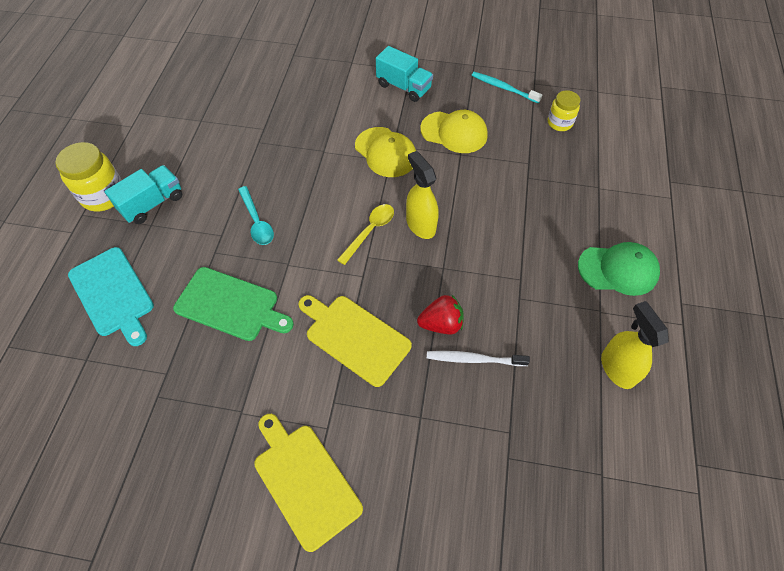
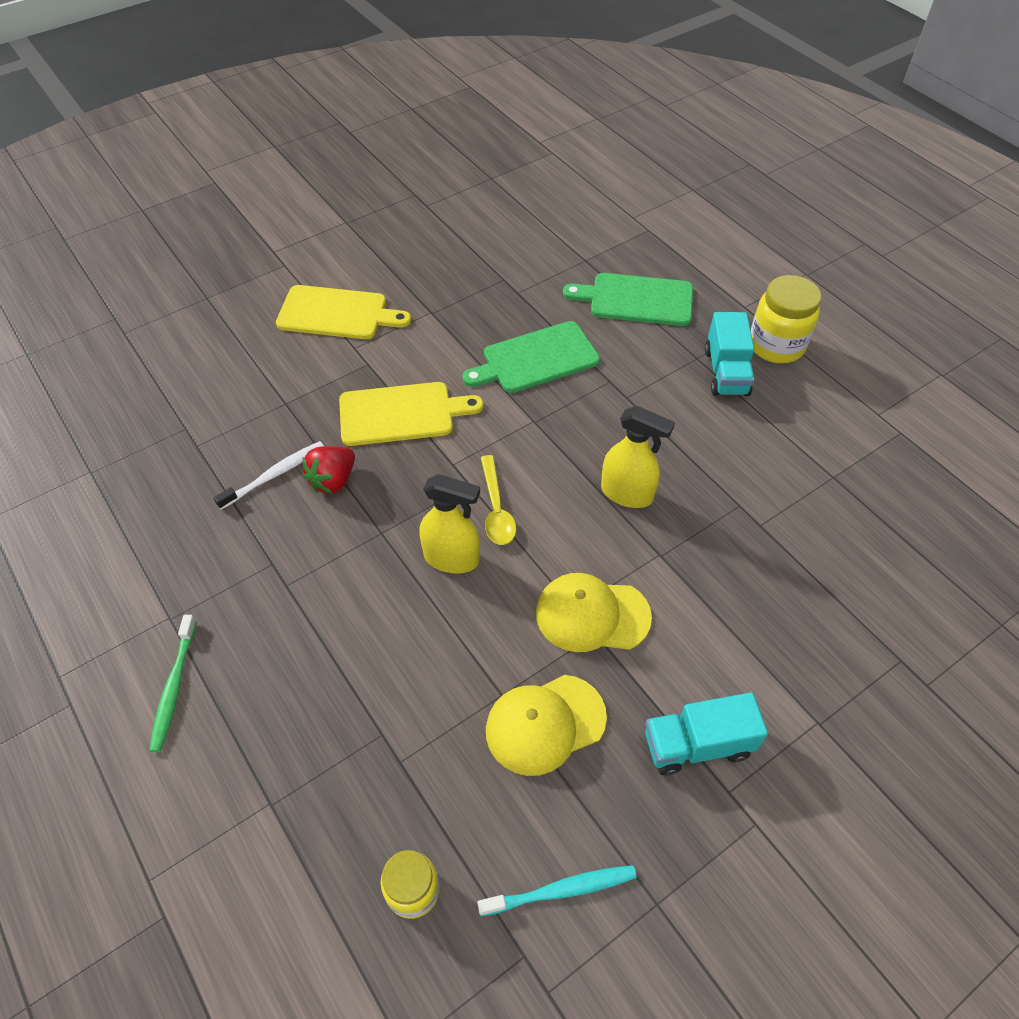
camera: 135 degrees right, 5 degrees down
(113, 294) = (636, 299): turquoise cutting board -> green cutting board
(257, 222) = (614, 431): turquoise spoon -> none
(617, 368) = (119, 570): yellow spray bottle -> yellow spray bottle (627, 493)
(618, 270) = (174, 688): green cap -> green toothbrush

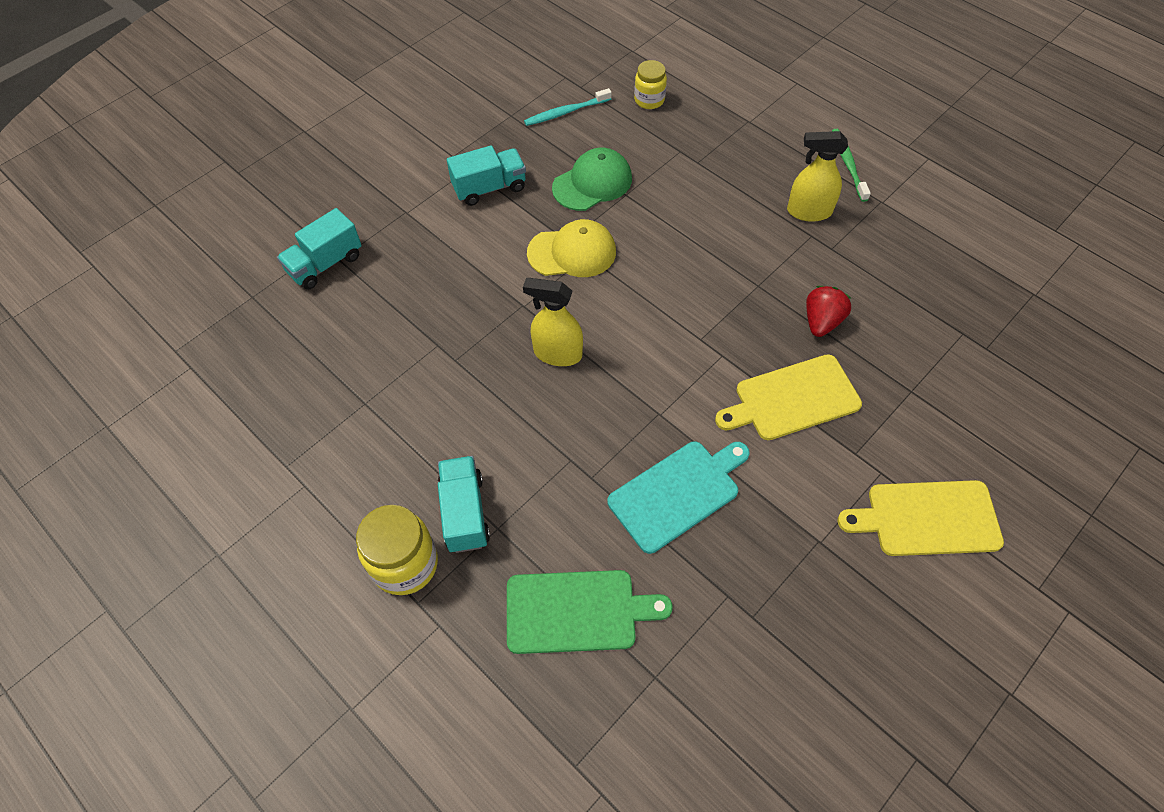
camera: 170 degrees right, 5 degrees up
(275, 474) = (875, 318): white toothbrush -> none
(452, 558) = (692, 275): yellow spray bottle -> yellow spray bottle (808, 211)
(496, 509) = (669, 320): yellow spoon -> none
(535, 359) = (678, 493): green cutting board -> turquoise cutting board
(545, 724) = (592, 183): yellow cap -> green cap
(918, 655) = (325, 264): none -> turquoise truck

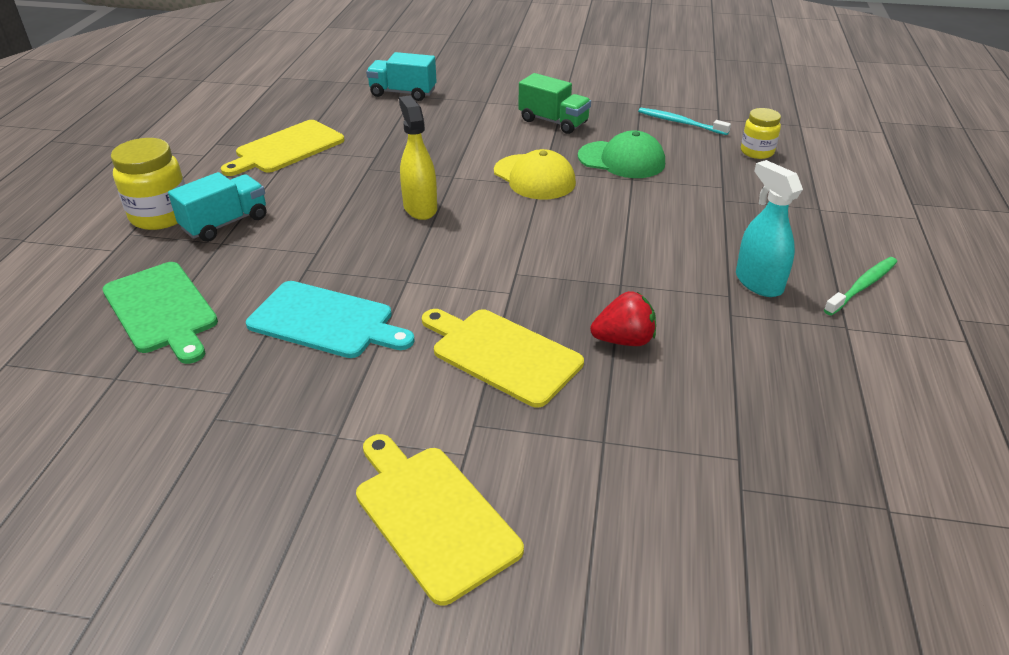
camera: 55 degrees right, 20 degrees down
(356, 408) = (286, 148): none -> yellow cutting board
(489, 188) = (553, 122): turquoise truck -> green truck
(808, 211) = (758, 282): yellow spray bottle -> turquoise spray bottle

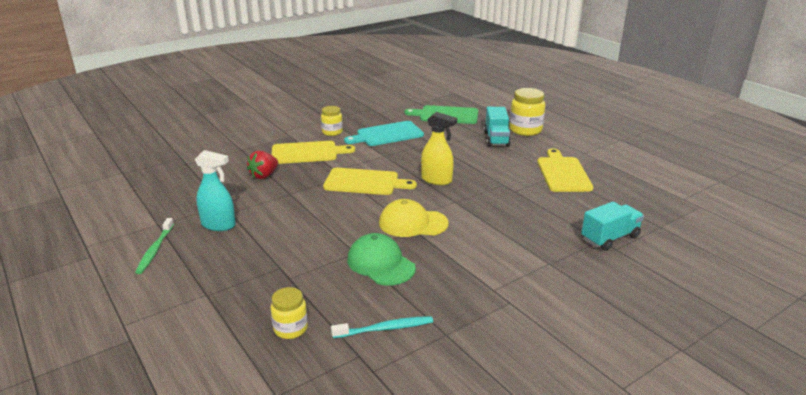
camera: 135 degrees right, 10 degrees down
(392, 386) = (332, 132): none -> yellow jar
(432, 515) = (275, 120): yellow cutting board -> yellow cutting board (365, 182)
(553, 122) = (474, 271): green truck -> none
(621, 160) = (380, 263): green cap -> green cap turned 75 degrees clockwise

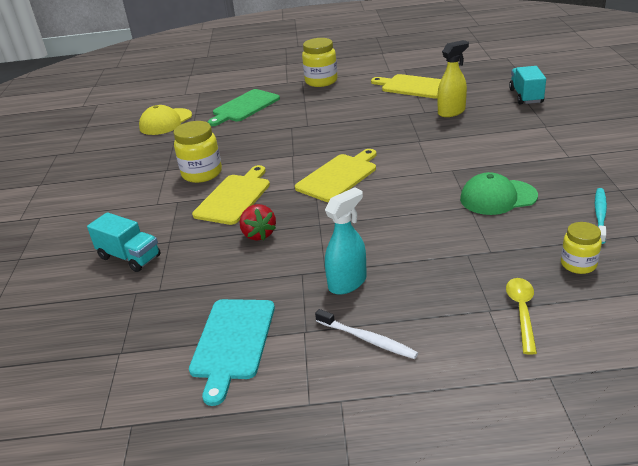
camera: 55 degrees left, 5 degrees up
(155, 250) = (368, 339): green toothbrush -> white toothbrush
(208, 311) = (522, 312): none -> yellow spoon
(332, 132) = (202, 173): yellow jar -> yellow jar, size x1.59
(387, 134) = (248, 144): turquoise cutting board -> turquoise cutting board (232, 342)
(413, 223) = (440, 168): yellow cap -> yellow cap (165, 122)
(436, 180) = (371, 140): yellow spray bottle -> yellow spray bottle (451, 112)
(496, 139) = (323, 97): turquoise truck -> turquoise truck (129, 257)

